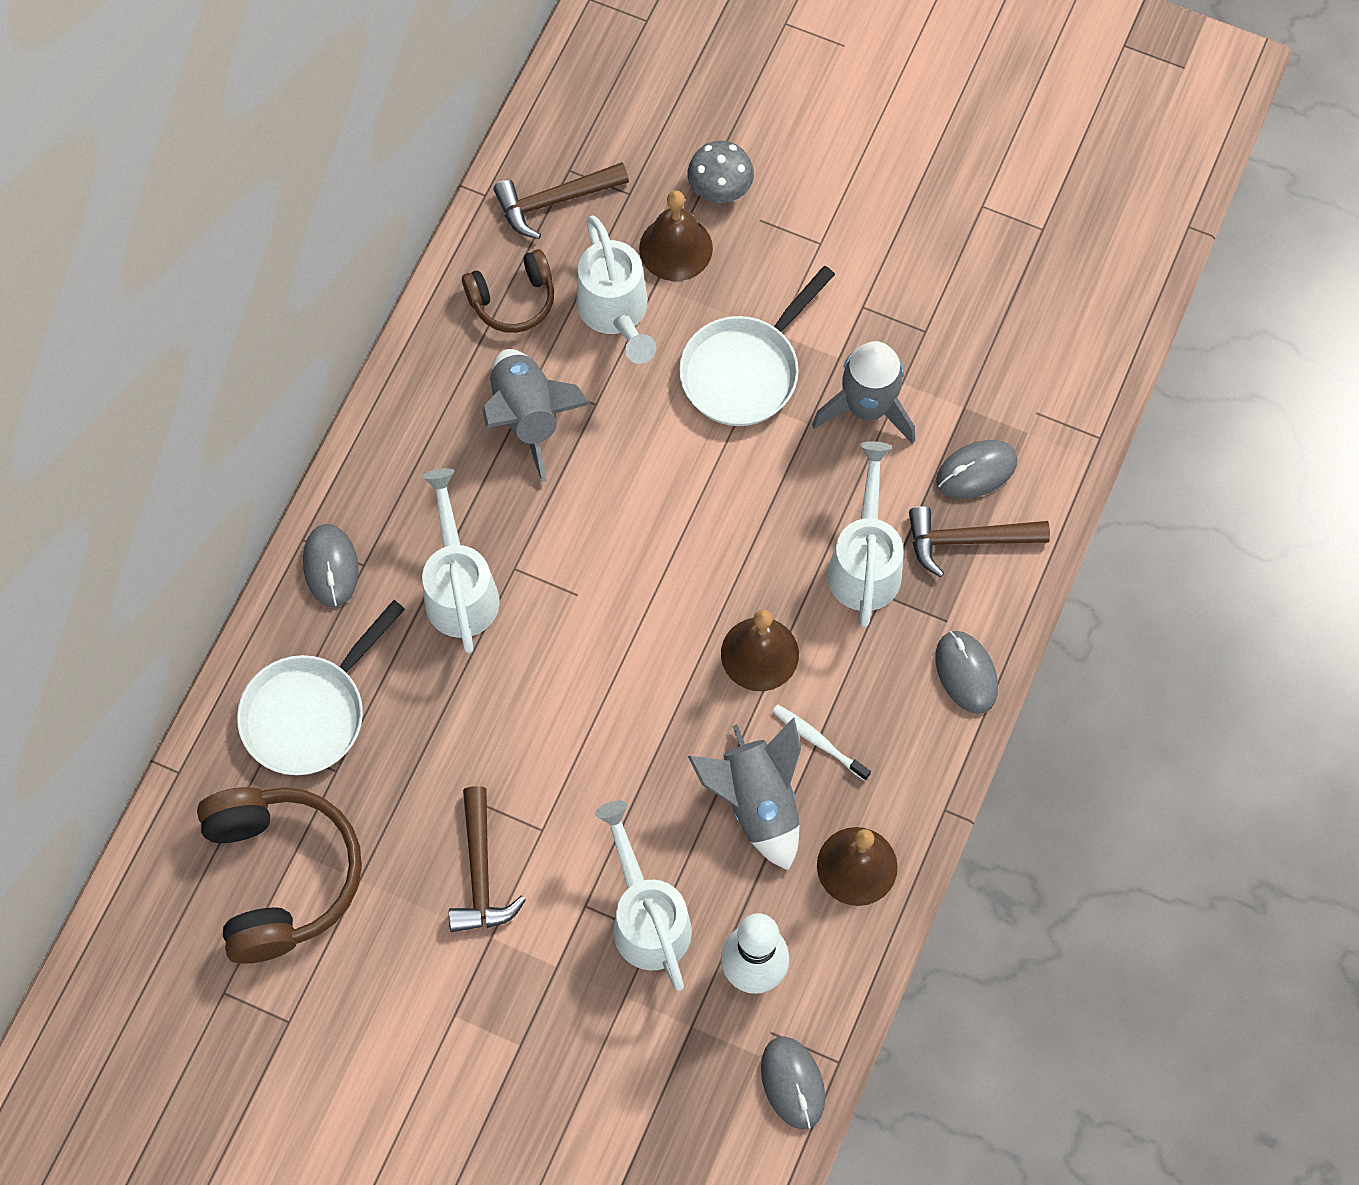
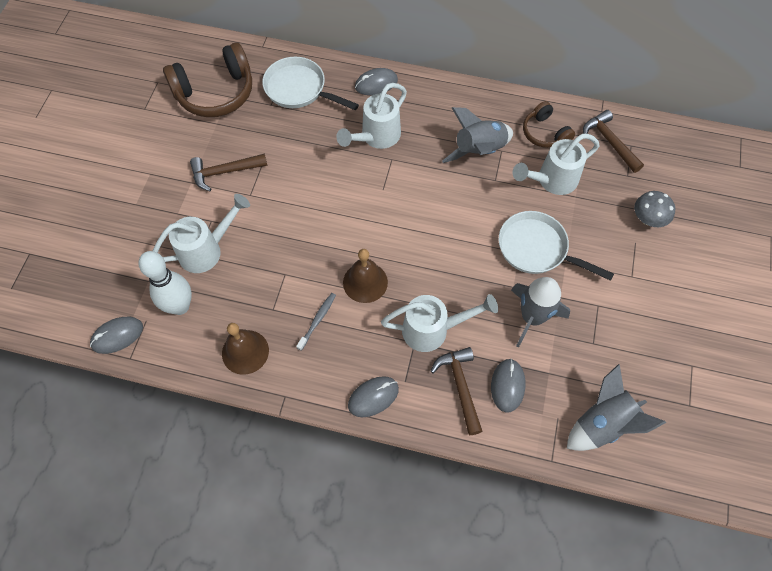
camera: 80 degrees right, 5 degrees down
(460, 587) = (376, 137): white watering can -> white watering can turned 150 degrees clockwise
(676, 248) = (602, 203): brown bell -> none
(757, 802) = (277, 294): grey rocket -> grey rocket (603, 423)
(818, 741) = (317, 320): white toothbrush -> grey toothbrush
(976, 471) = (507, 386): grey mouse -> grey mouse turned 45 degrees clockwise

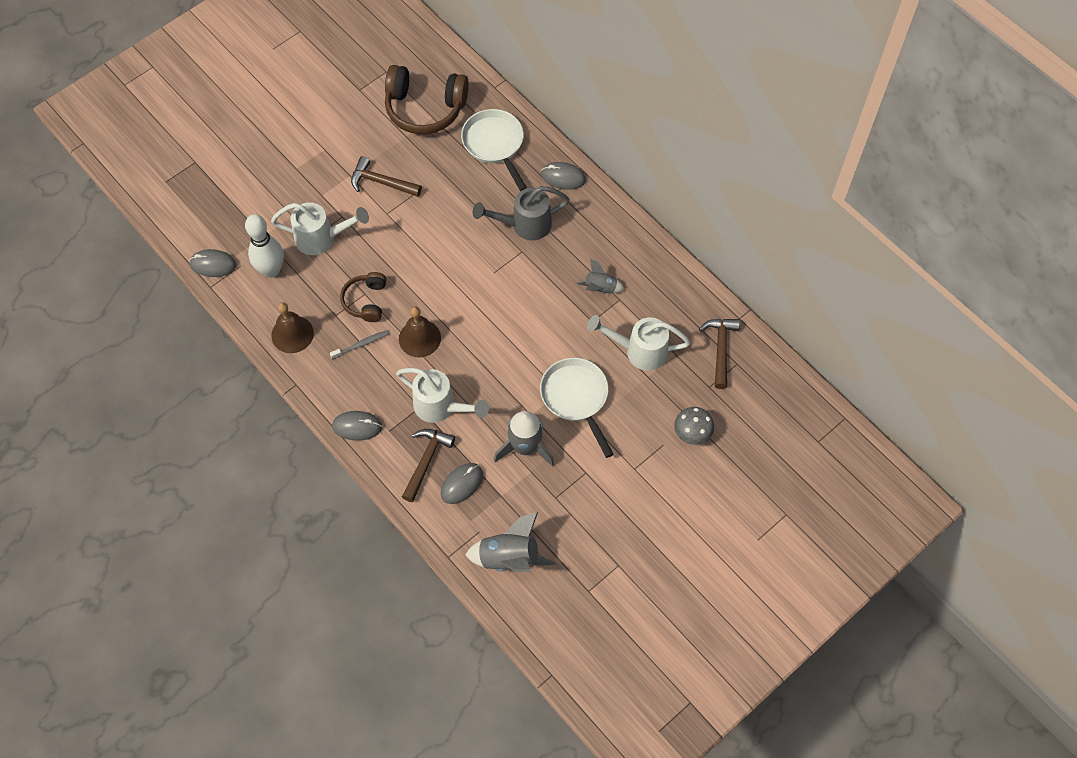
camera: 35 degrees right, 0 degrees up
(376, 137) = (524, 225): white watering can -> grey watering can
(479, 151) = (600, 288): grey rocket -> grey rocket, size x0.59
(544, 133) = (670, 307): brown headphones -> brown headphones (366, 301)

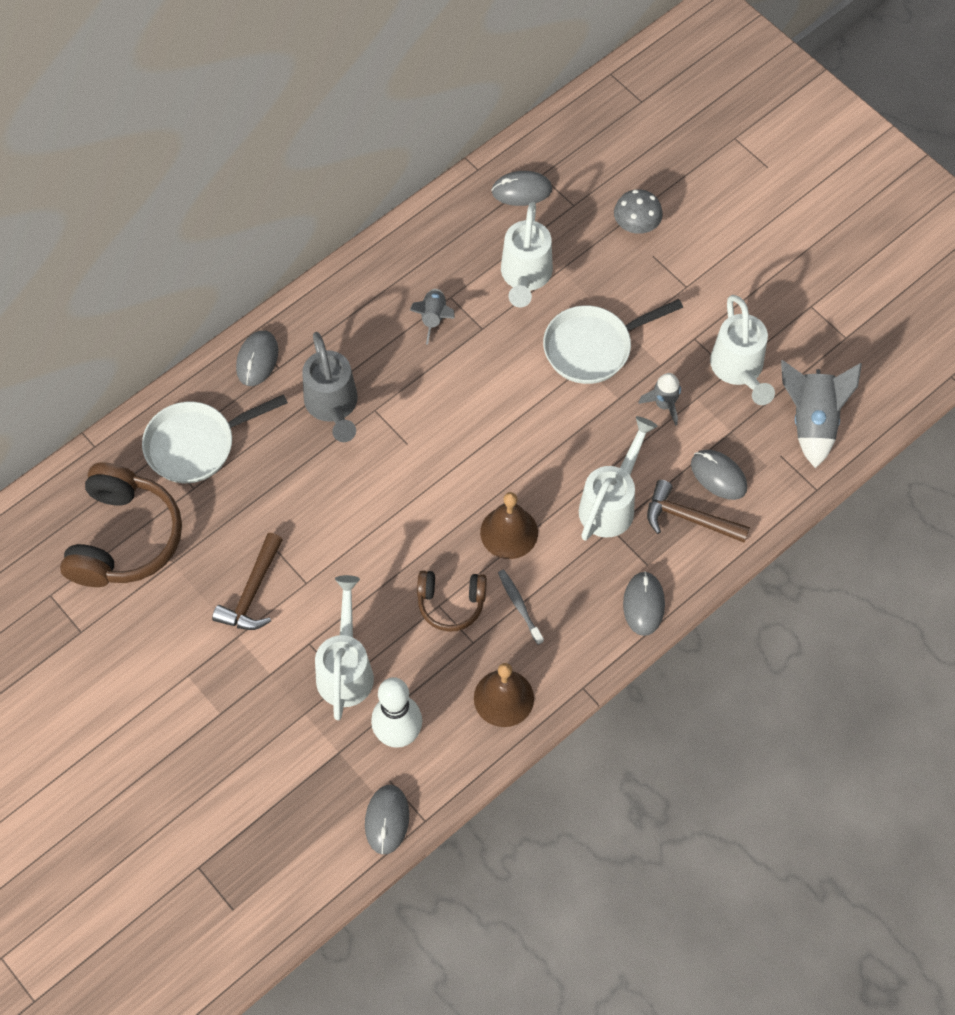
camera: 90 degrees left, 0 degrees up
(525, 447) = (664, 404): grey rocket -> grey rocket, size x0.59
(556, 504) = (739, 371): none -> white watering can
(720, 349) = (521, 190): brown hammer -> grey mouse

